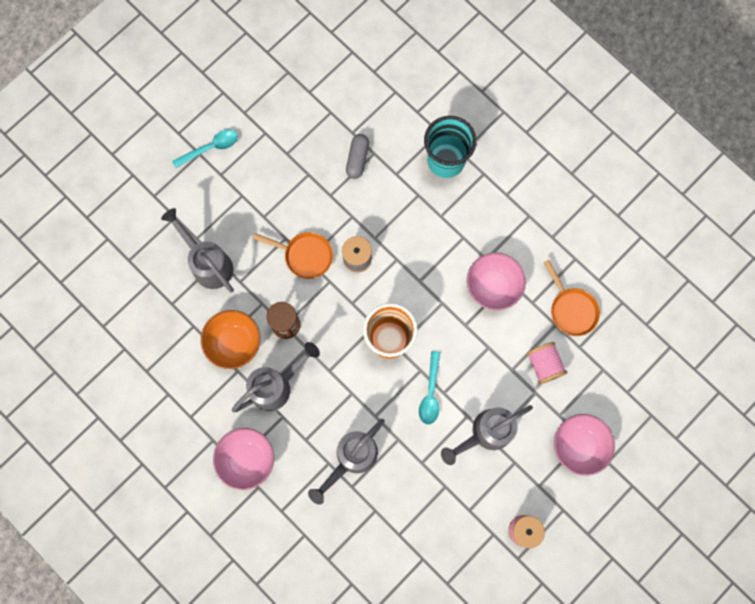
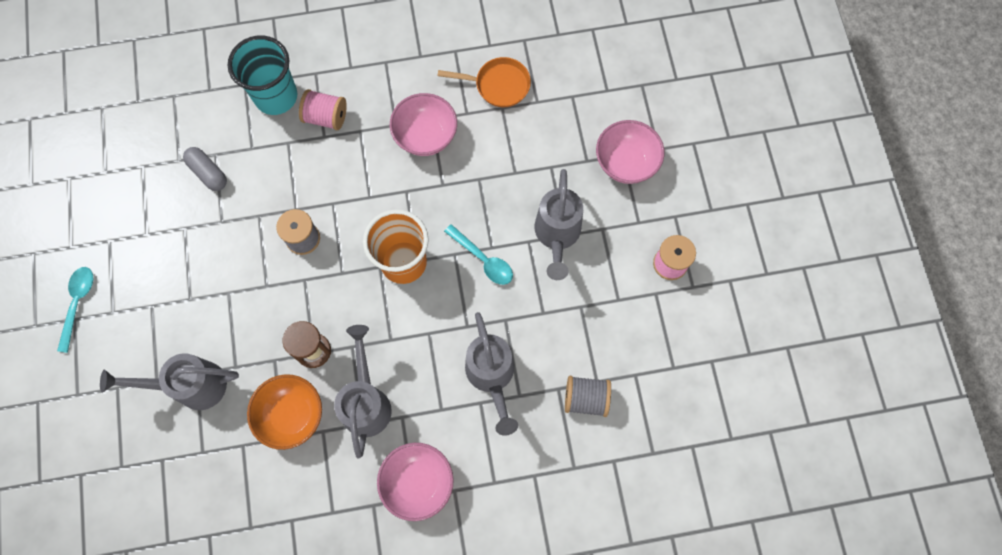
camera: 55 degrees left, 5 degrees down
(305, 255) = (261, 285): orange pan -> none
(381, 535) = (585, 398): none -> grey spool
(544, 365) = (531, 142): pink spool -> pink spool (326, 117)

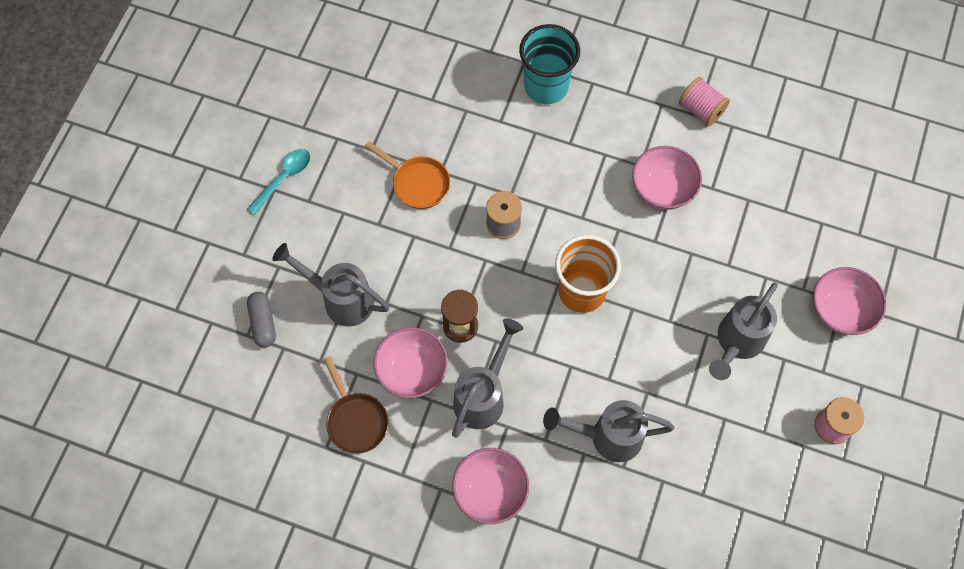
camera: 30 degrees right, 5 degrees down
(208, 173) = (451, 123): grey capsule -> grey capsule (263, 323)
(264, 488) = (356, 420): none -> brown pan
(292, 415) = (412, 371): orange bowl -> pink bowl
(326, 117) = (581, 127): pink spool -> pink spool (701, 110)
(483, 259) = (656, 327): turquoise spoon -> none
(492, 377) = (607, 436): grey watering can -> grey watering can turned 75 degrees clockwise
(498, 85) = (756, 177): orange pan -> orange pan (417, 183)
(585, 398) = (683, 504): grey spool -> none

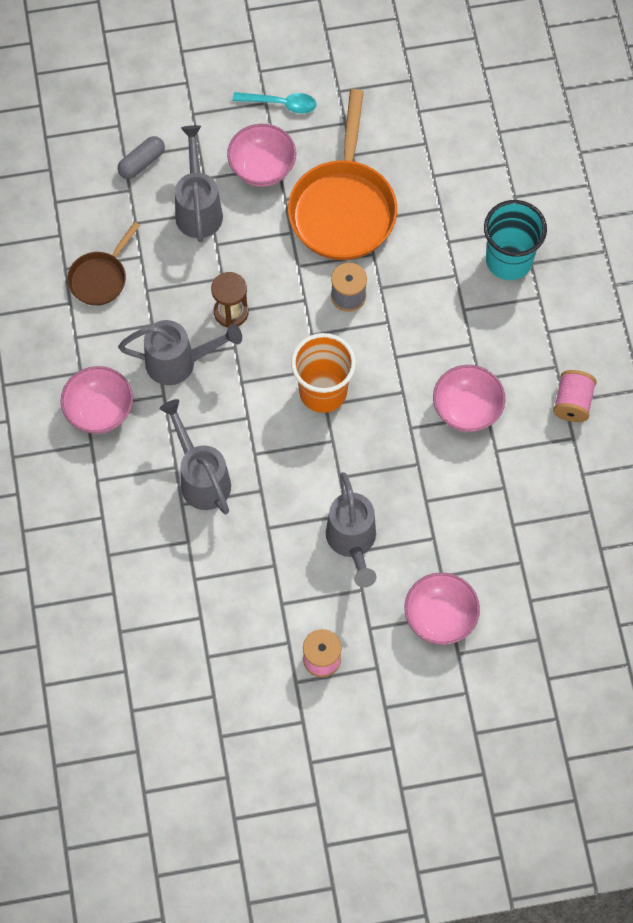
camera: 60 degrees right, 0 degrees up
(412, 371) = (168, 297): pink bowl -> pink bowl (262, 168)
(417, 183) = (343, 208): orange pan -> orange pan, size x1.89
(736, 343) = (352, 543): grey watering can -> grey watering can turned 105 degrees counterclockwise

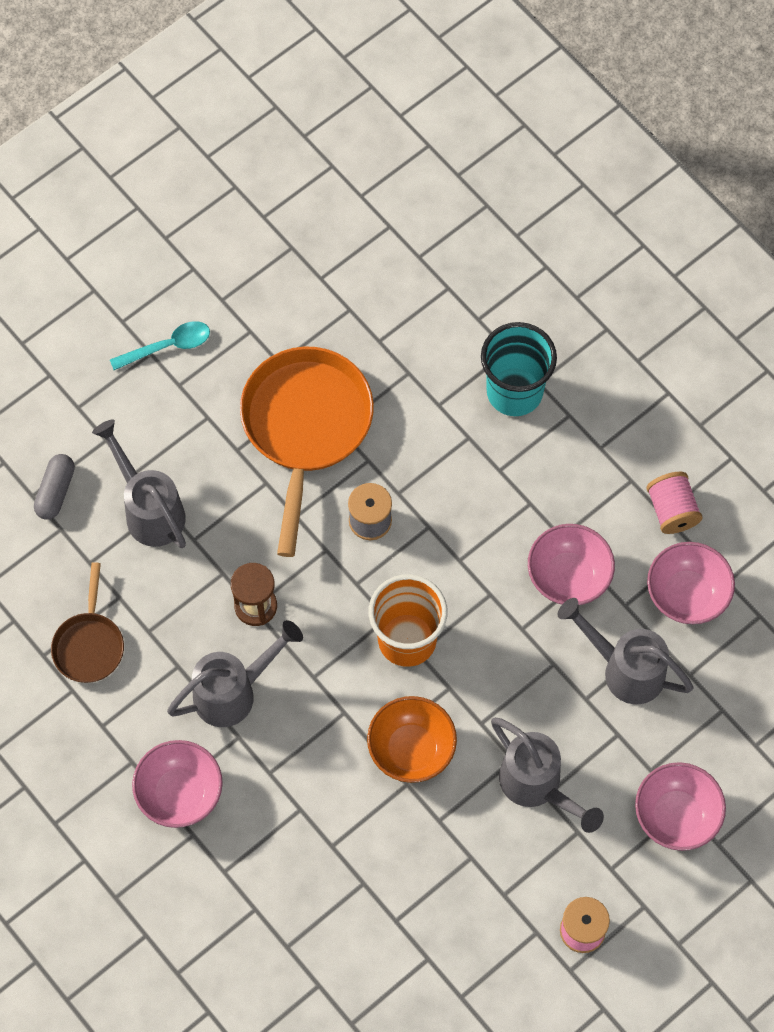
camera: 30 degrees left, 0 degrees up
(201, 477) = (335, 806): grey watering can -> grey watering can (624, 669)
(262, 168) = (191, 428): pink bowl -> pink bowl (686, 595)
(278, 468) = (411, 749): none -> orange bowl
(343, 208) = (306, 427): orange pan -> orange pan turned 150 degrees counterclockwise

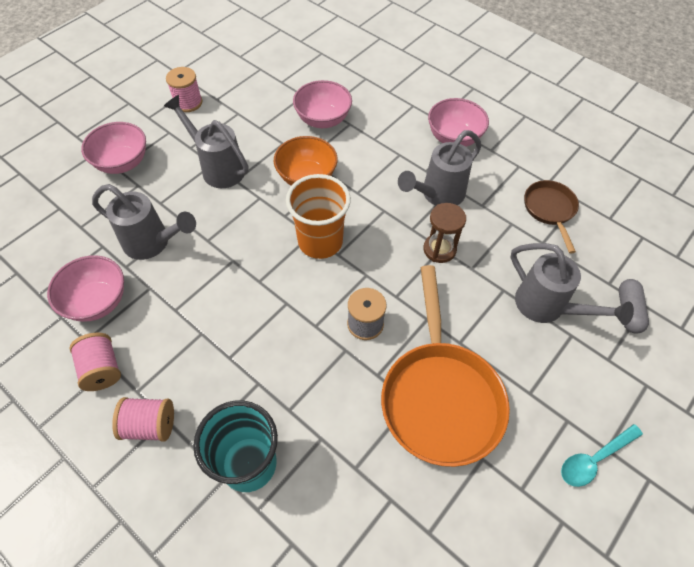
camera: 170 degrees right, 10 degrees down
(568, 577) = (195, 302): pink bowl -> pink bowl (323, 119)
(615, 443) = (150, 425): none -> pink spool

